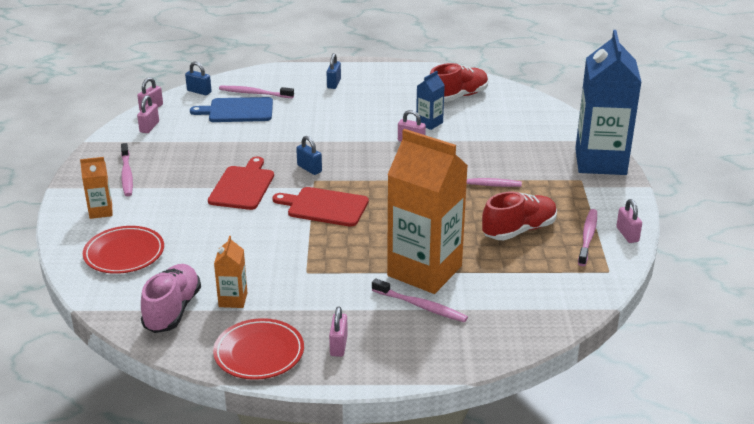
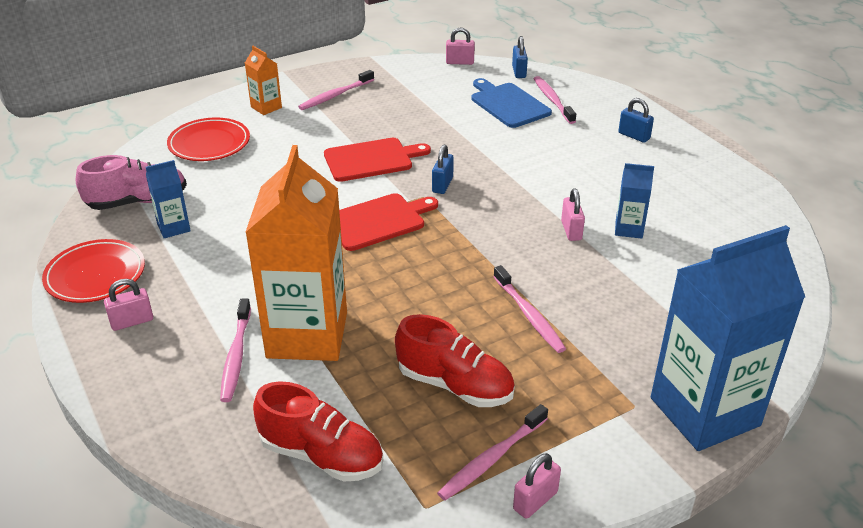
camera: 60 degrees right, 5 degrees up
(149, 127) = (426, 74): pink padlock -> none
(233, 300) = (173, 227): orange carton -> blue carton
(324, 207) = (378, 221): red cutting board -> red cutting board turned 75 degrees clockwise
(334, 83) = (634, 136): blue padlock -> blue padlock turned 60 degrees clockwise
(458, 96) = (719, 228): red shoe -> red shoe (321, 455)
(587, 237) = (492, 458): pink toothbrush -> pink toothbrush turned 150 degrees clockwise

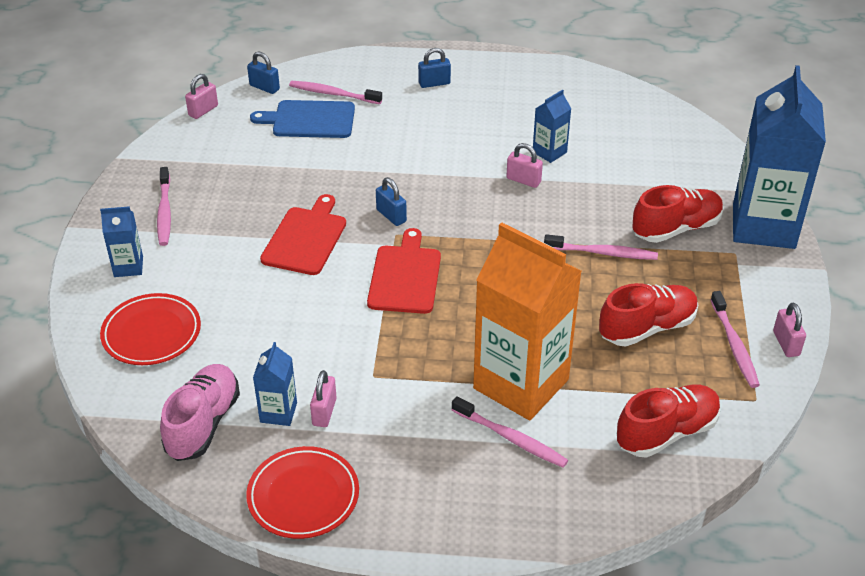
camera: 55 degrees left, 5 degrees up
(132, 322) = (402, 492): pink padlock -> pink padlock (324, 412)
(266, 107) = (128, 267): orange carton -> blue carton
(621, 349) = (676, 228): none -> red shoe

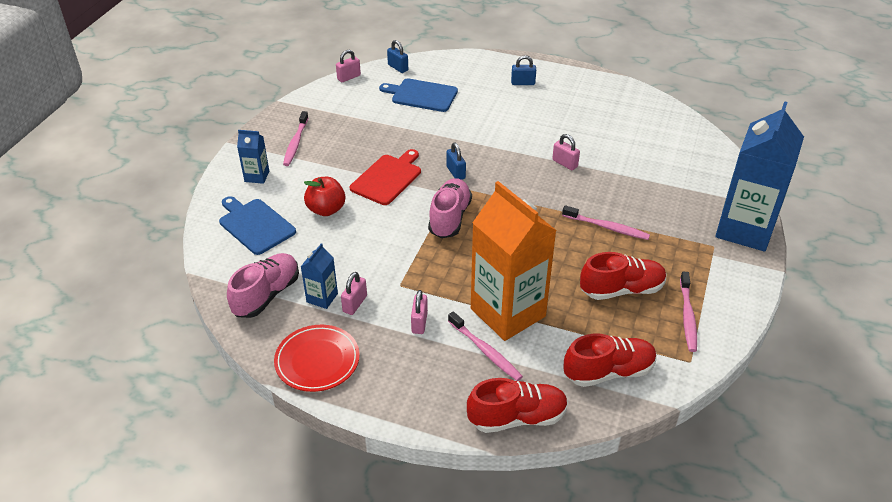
camera: 15 degrees right, 0 degrees up
(151, 333) = (255, 225): red plate -> blue cutting board
(240, 295) = (326, 209): none -> red apple
(333, 94) = (445, 79): pink toothbrush -> none
(405, 276) = (449, 218): red cutting board -> pink shoe
(549, 152) = (592, 146): blue carton -> none
(676, 228) = (672, 219): red shoe -> red shoe (517, 417)
(786, 343) = (731, 323): pink padlock -> pink padlock (419, 322)

